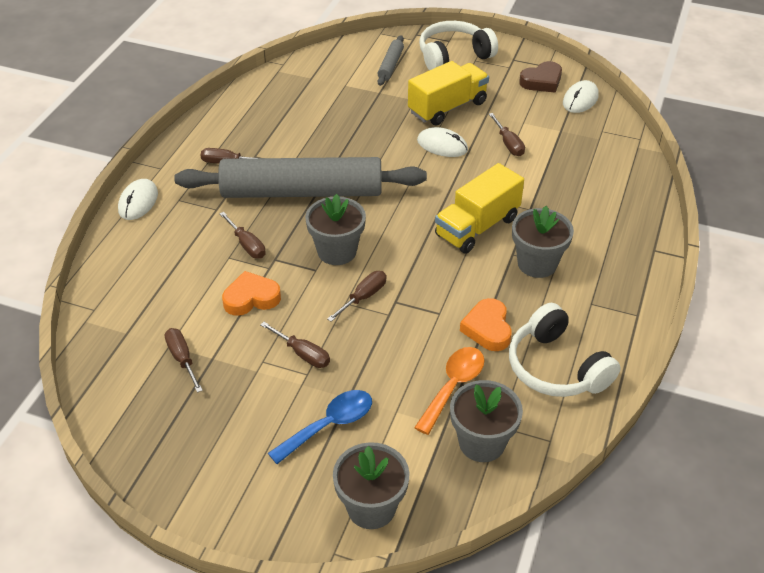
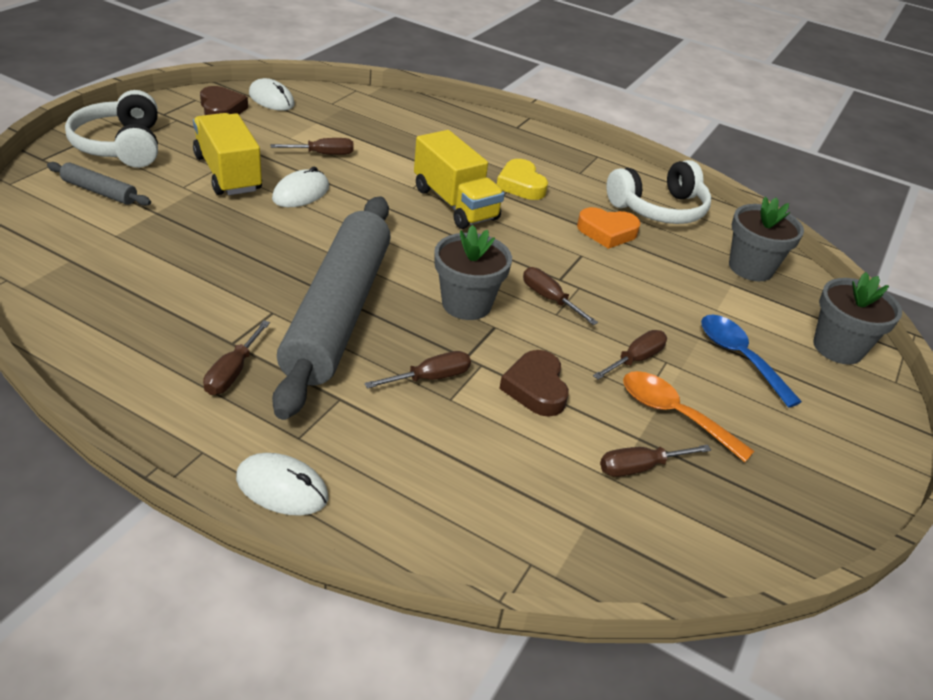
camera: 85 degrees left, 5 degrees down
(251, 298) = (536, 388): orange heart -> brown heart
(453, 386) = (682, 268): orange spoon -> orange spoon (673, 414)
(537, 264) = (521, 185): grey flower pot -> yellow heart

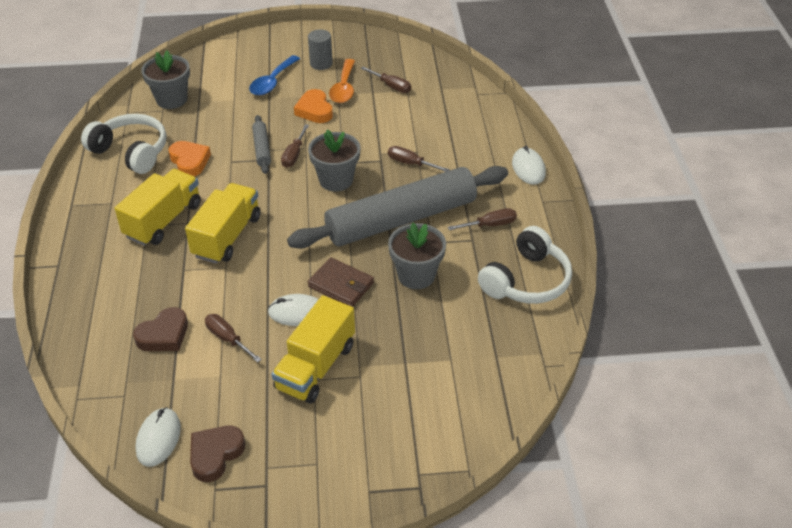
camera: 120 degrees left, 5 degrees up
(99, 192) = (418, 412): grey rolling pin -> grey rolling pin (262, 149)
(121, 146) = (348, 460): white headphones -> white headphones (526, 281)
(299, 228) = (341, 285): none -> brown wallet
(521, 185) = (163, 220): yellow heart -> yellow truck
(536, 388) = (376, 130): brown heart -> brown heart (164, 335)
(635, 359) = (314, 110): brown screwdriver -> orange heart
(763, 426) = (321, 63): none -> grey cylinder
(838, 348) = (226, 57): grey flower pot -> grey flower pot (416, 275)

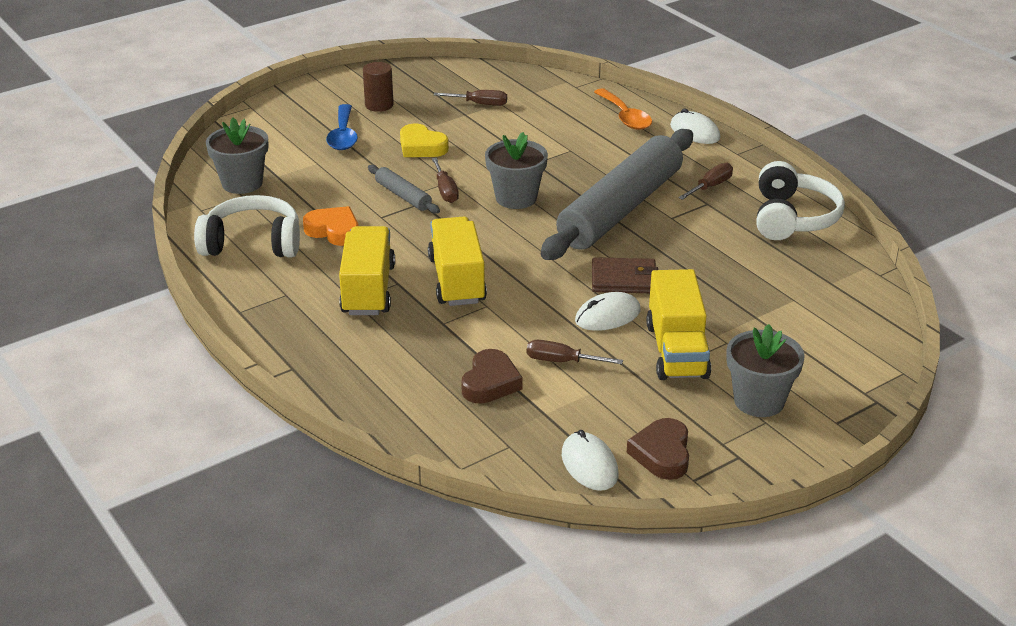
camera: 30 degrees left, 10 degrees down
(314, 110) = (421, 147): orange heart -> yellow heart
(321, 63) = (379, 105): grey cylinder -> brown cylinder
(344, 88) = (430, 119): orange spoon -> orange spoon (625, 117)
(411, 163) = (576, 162): brown screwdriver -> none
(416, 275) = (687, 248): grey flower pot -> grey flower pot (759, 401)

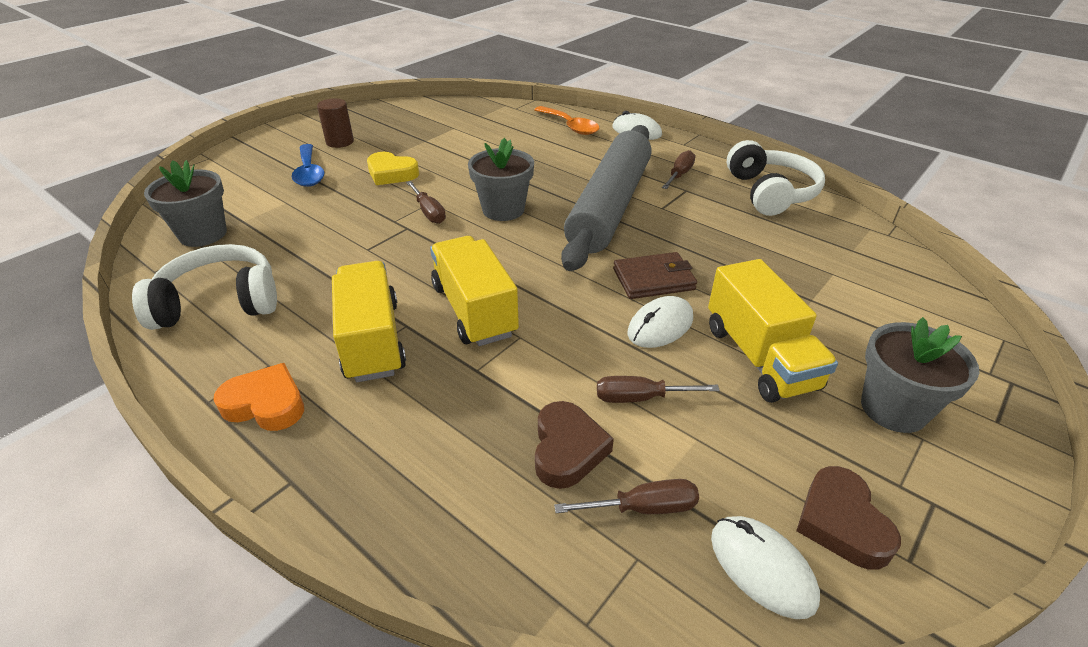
camera: 15 degrees left, 5 degrees up
(334, 231) = (316, 273): orange heart -> orange heart (266, 404)
(403, 196) = (386, 223): grey rolling pin -> none
(479, 104) = (435, 130): brown screwdriver -> brown screwdriver (643, 508)

